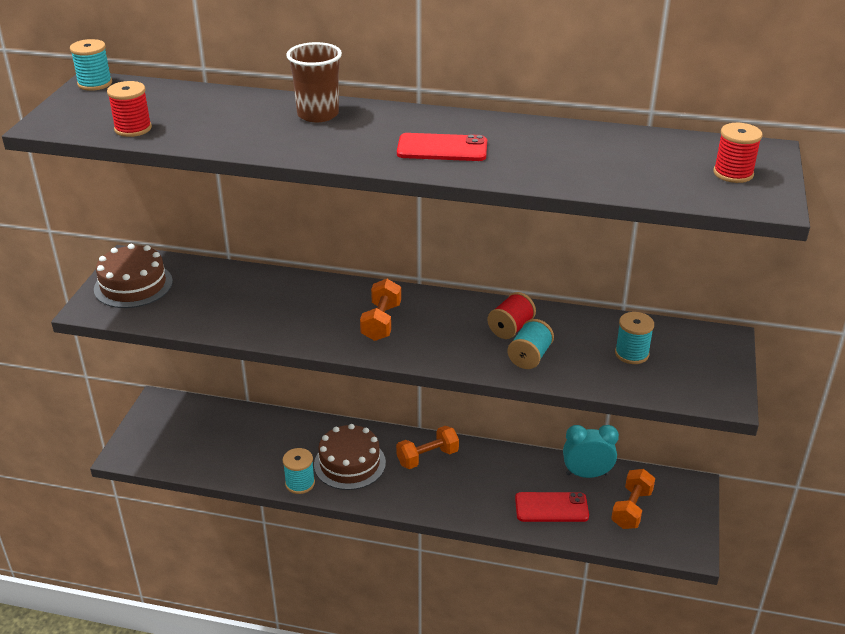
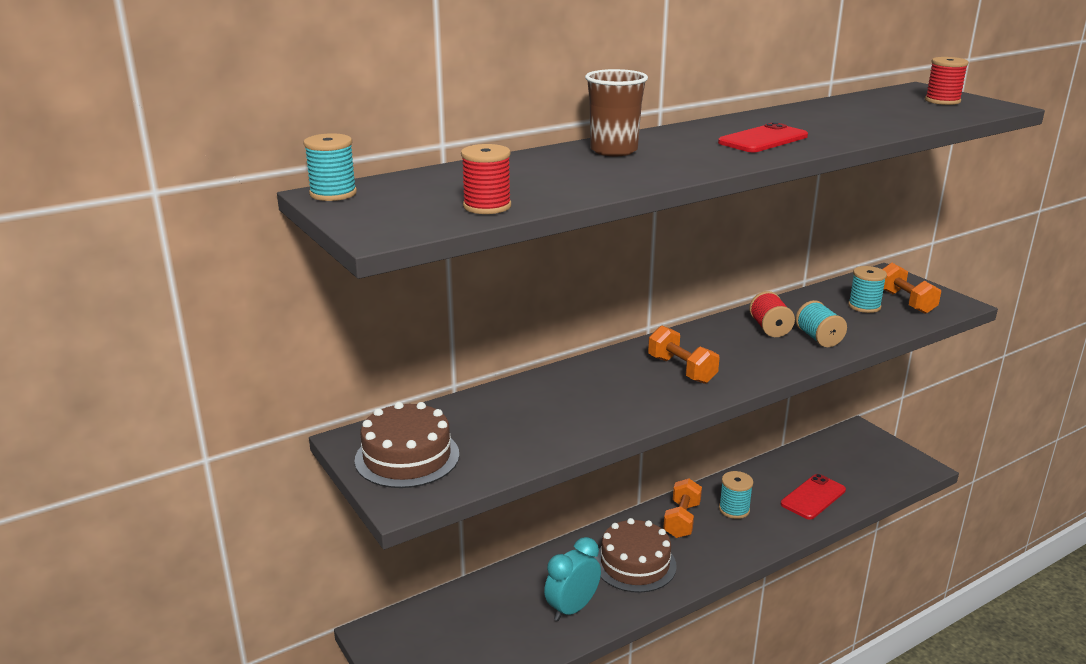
camera: 45 degrees left, 10 degrees down
(300, 483) = (623, 606): turquoise spool -> turquoise spool (734, 509)
(587, 474) = (795, 462): turquoise clock -> turquoise clock (572, 608)
(631, 509) = (854, 466): orange dumbbell -> orange dumbbell (905, 302)

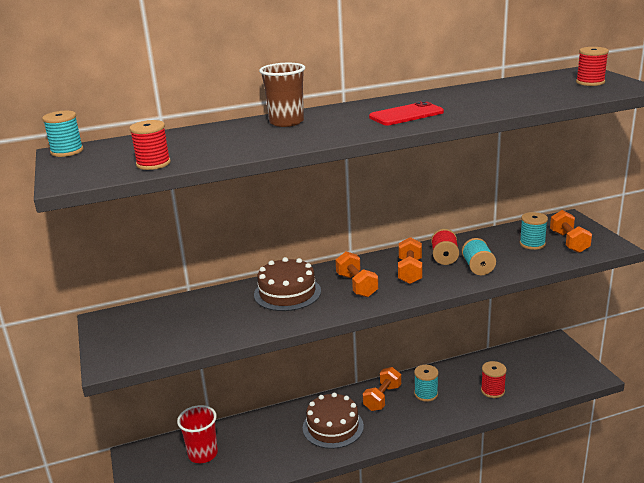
camera: 15 degrees right, 0 degrees up
(407, 457) = (129, 334): brown cake -> brown cake (287, 293)
(474, 620) = (203, 454): none -> red cup
(572, 608) = (273, 454): turquoise clock -> none
(738, 348) = (410, 271): none -> orange dumbbell
(813, 497) = (492, 390): red phone -> red spool

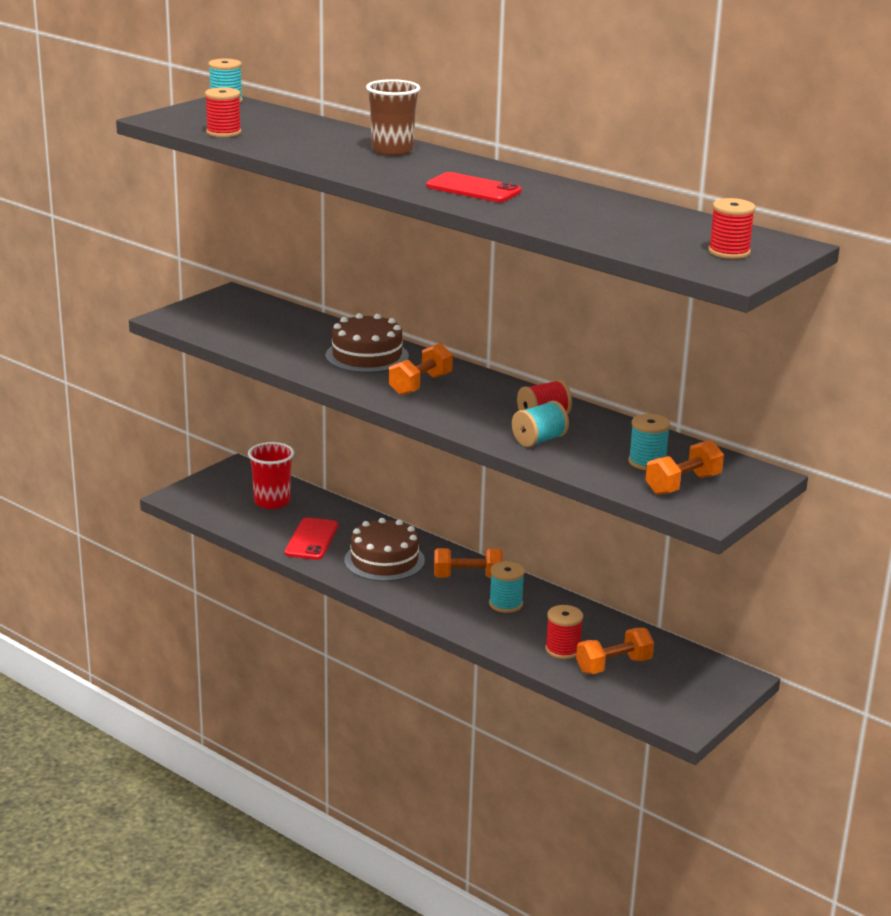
camera: 55 degrees right, 0 degrees up
(275, 452) = (311, 539): none -> red phone
(410, 271) = (485, 405): orange dumbbell -> orange dumbbell (613, 665)

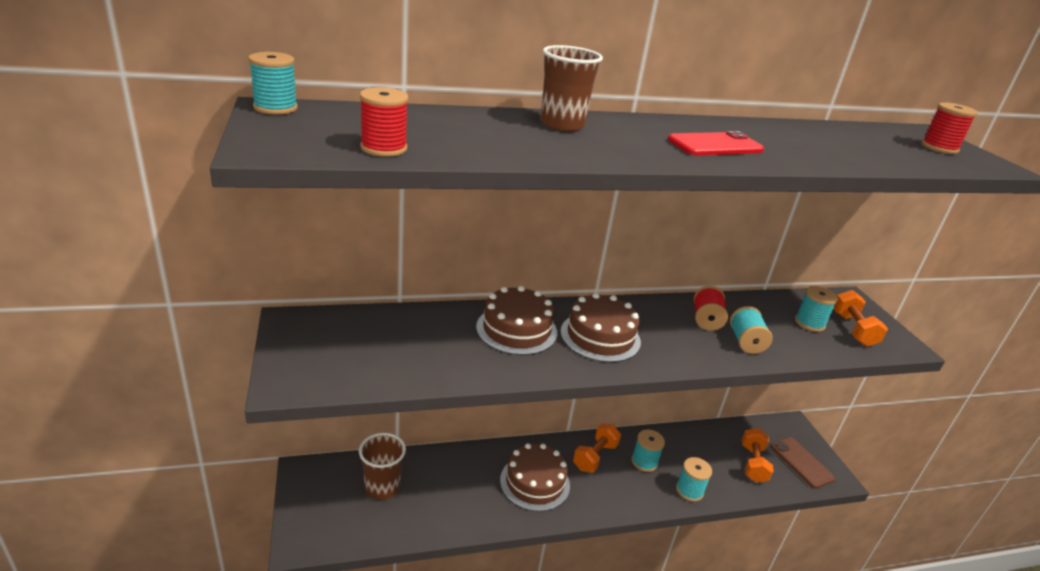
camera: 55 degrees left, 5 degrees up
(272, 502) = (382, 487): red cup -> brown cup
(311, 539) = (465, 502): red phone -> none
(420, 385) = (600, 336): orange dumbbell -> brown cake
(506, 639) = (689, 490): none -> turquoise spool
(562, 649) = (720, 473): red spool -> none
(672, 696) = (801, 462): none -> brown phone

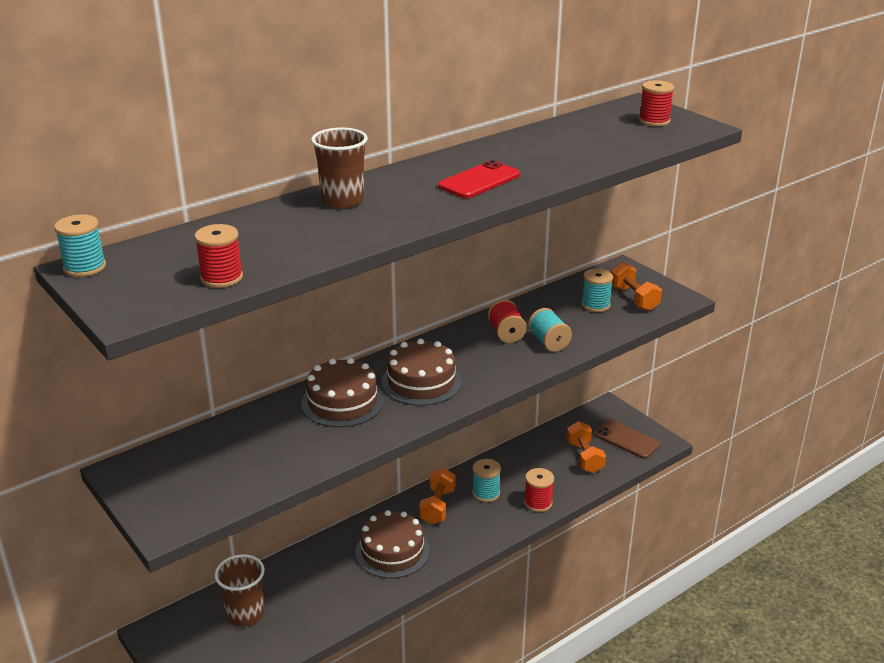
camera: 20 degrees left, 0 degrees up
(689, 490) = (538, 503): turquoise spool -> red spool

